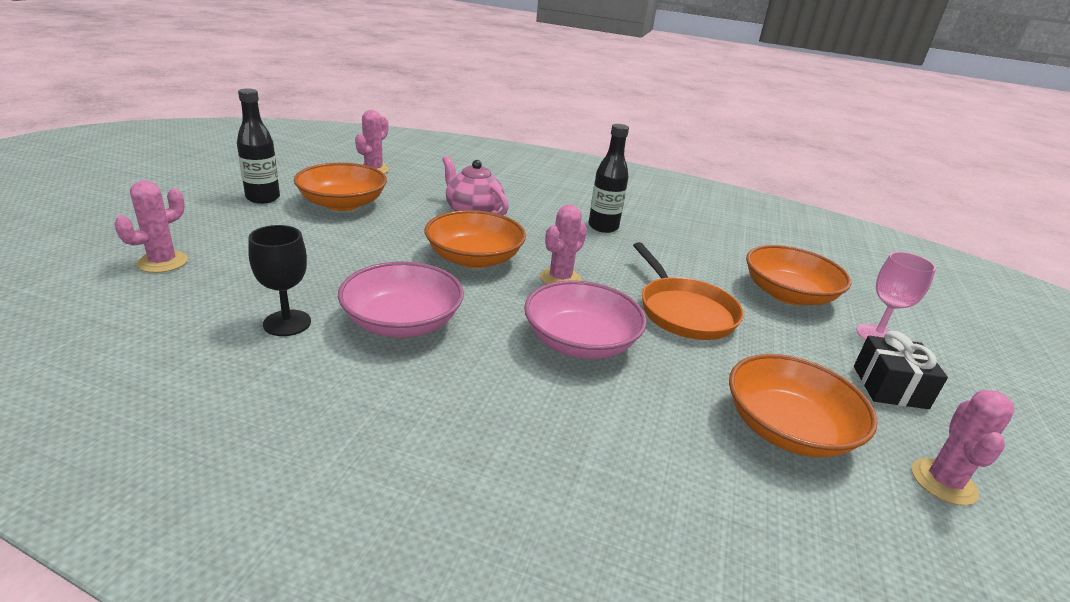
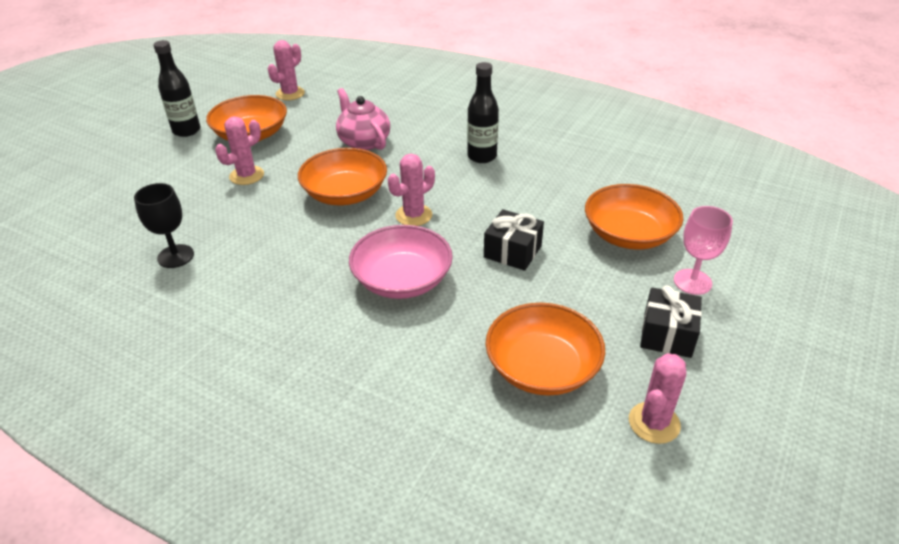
camera: 15 degrees right, 10 degrees up
(162, 262) = (97, 198): pink cactus -> pink cactus (246, 175)
(402, 322) = (263, 257): pink bowl -> none
(684, 311) = (512, 251): orange pan -> black gift

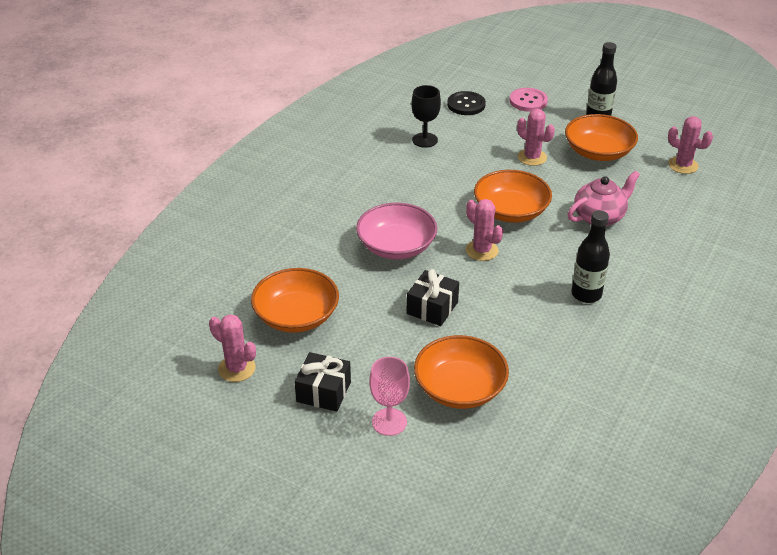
camera: 90 degrees right, 0 degrees up
(107, 220) = (466, 105): none -> black button
(126, 173) = (528, 101): none -> pink button

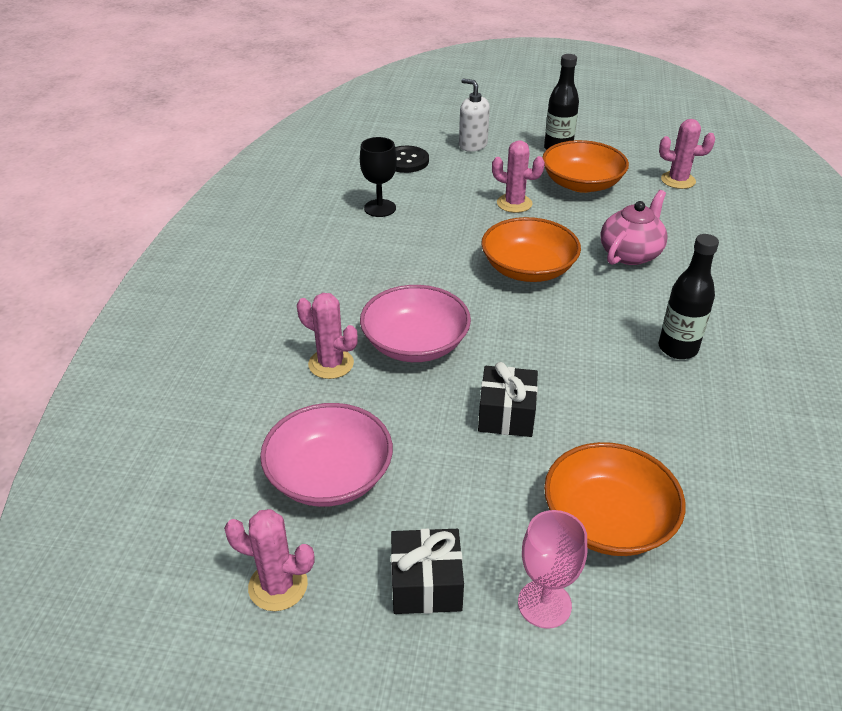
camera: 20 degrees left, 0 degrees up
(296, 316) = (329, 475): orange bowl -> pink bowl
(482, 250) = (523, 324): pink cactus -> pink cactus (331, 364)
(528, 101) = (472, 145): pink button -> white soap dispenser

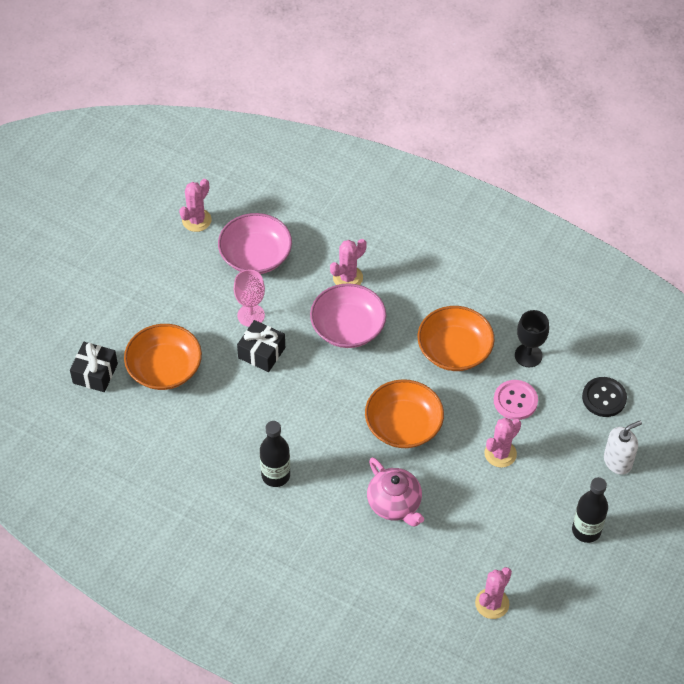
camera: 110 degrees right, 15 degrees up
(426, 584) = (167, 277): black gift -> black gift (95, 373)
(443, 206) = (515, 401): none -> pink button
(544, 604) = (132, 320): pink goblet -> pink goblet (251, 315)
(581, 184) = (514, 520): orange bowl -> orange bowl (454, 350)

